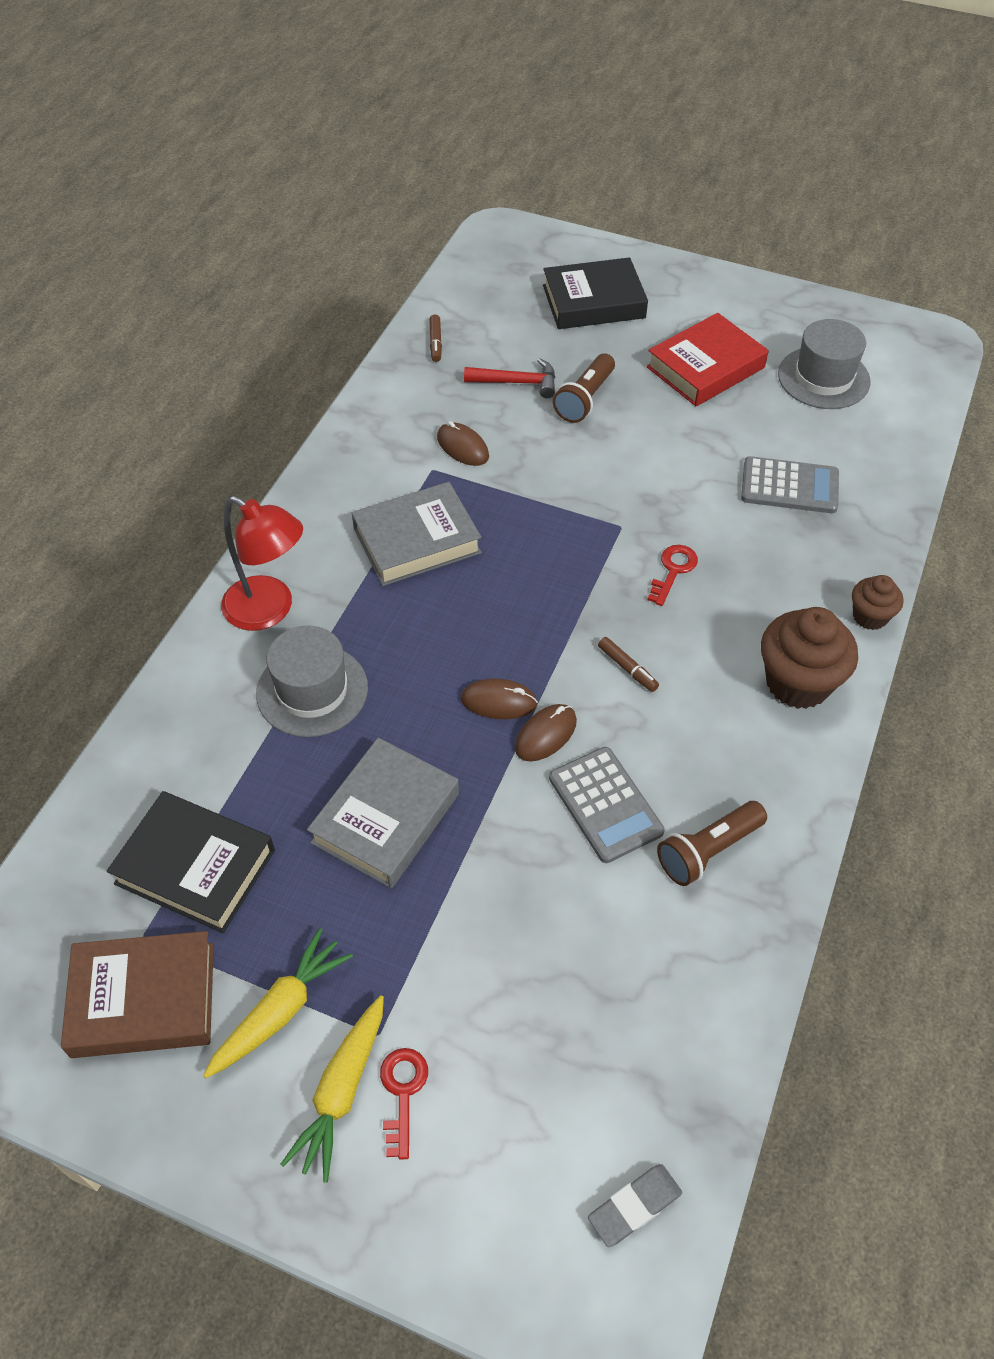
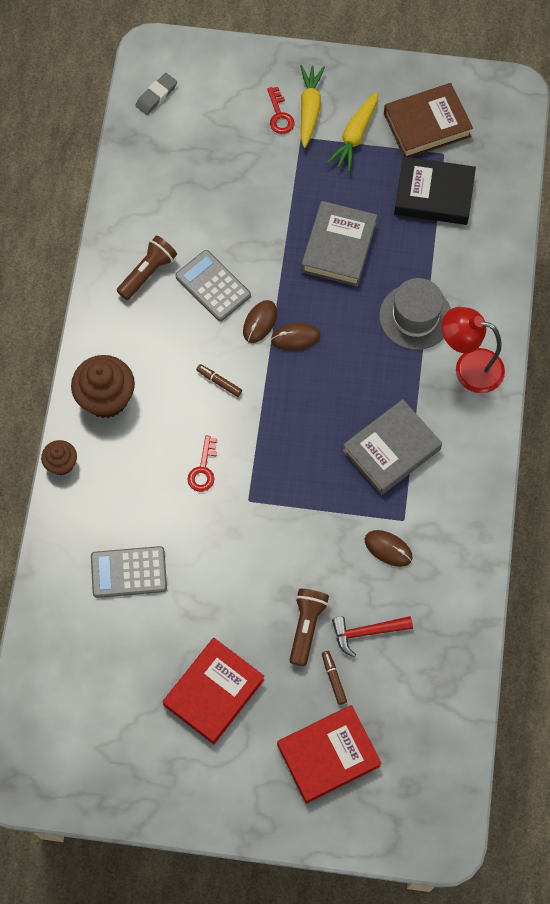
camera: 165 degrees right, 15 degrees up
(435, 342) = (450, 663): brown marker -> brown marker (333, 679)
(593, 302) = (328, 755): black book -> red book
(823, 378) = (112, 705): grey hat -> none

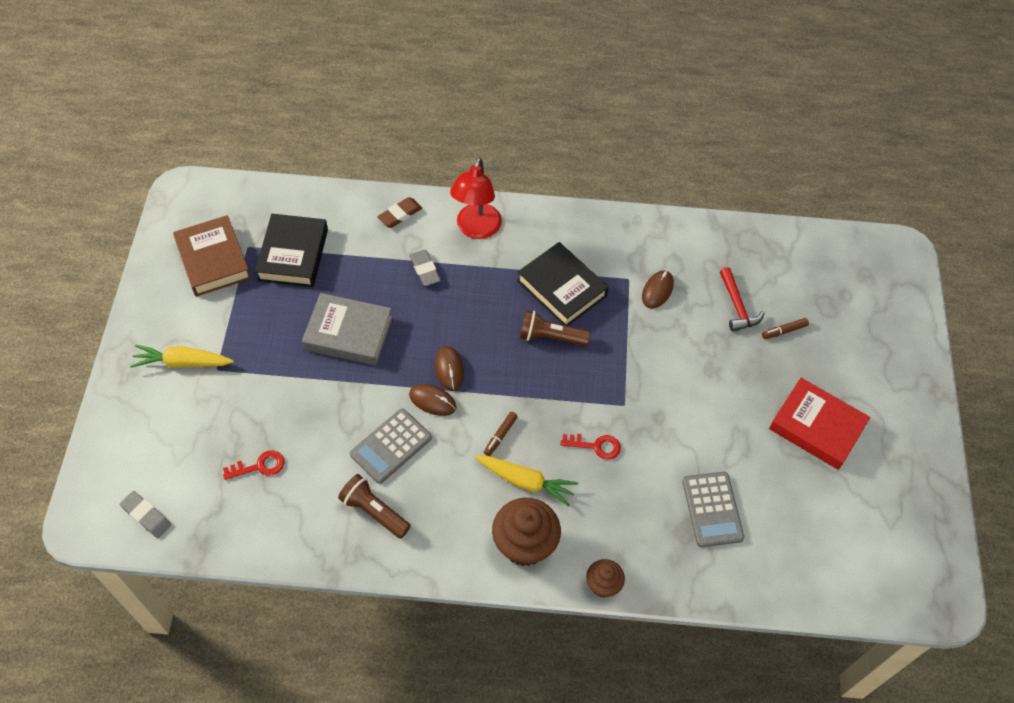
camera: 95 degrees left, 10 degrees down
(279, 115) = (187, 390): red key -> red key (259, 466)
(306, 627) = (741, 353): brown flashlight -> brown flashlight (551, 337)
(328, 755) = (852, 334): red book -> none
(355, 136) = (220, 321): yellow carrot -> yellow carrot (525, 481)
(391, 450) = (562, 288): grey book -> black book
(415, 316) = (425, 270): grey hat -> grey eraser
(487, 293) = (400, 215): none -> brown eraser

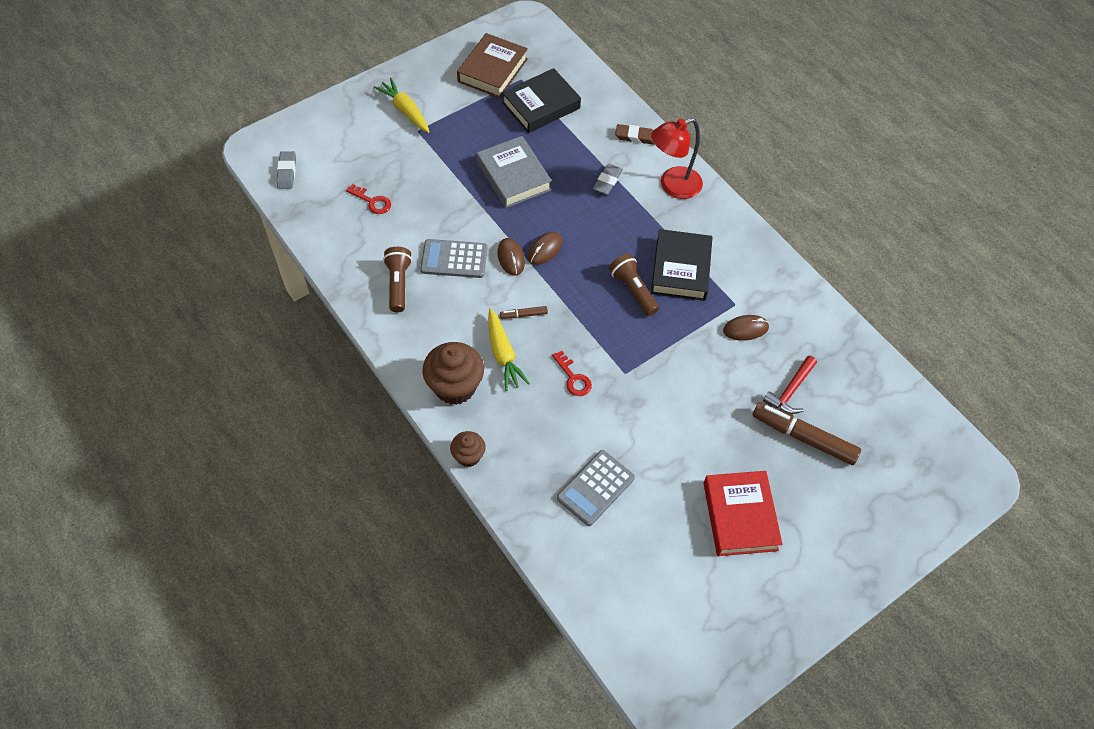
camera: 50 degrees right, 0 degrees up
(784, 331) = (804, 438): brown marker -> brown marker, size x2.17

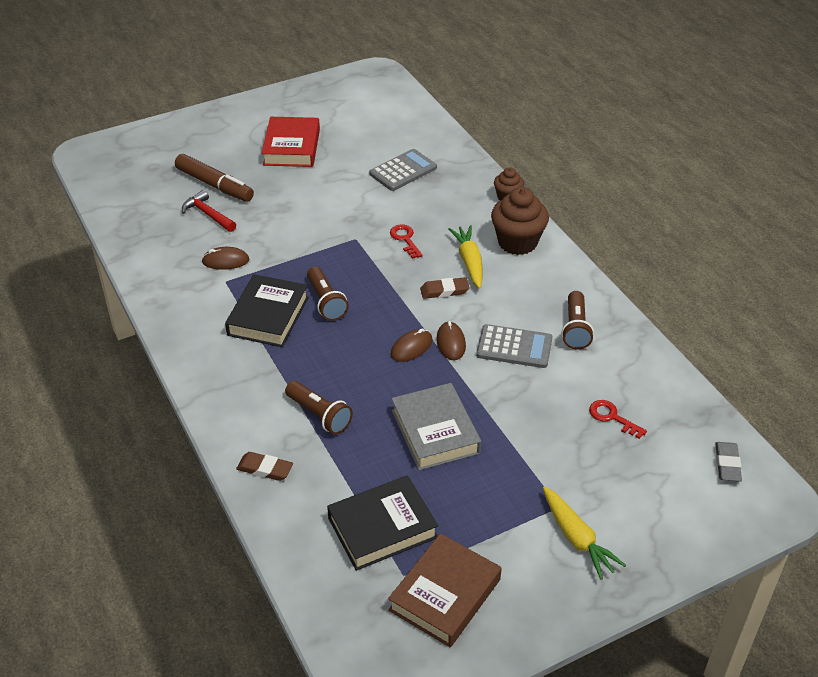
camera: 170 degrees left, 15 degrees down
(524, 315) = (444, 291): brown marker -> brown eraser
(607, 181) = (319, 415): grey eraser -> brown flashlight
(673, 186) = (241, 402): red lamp -> none
(790, 391) = (208, 214): red hammer -> red hammer turned 90 degrees counterclockwise

